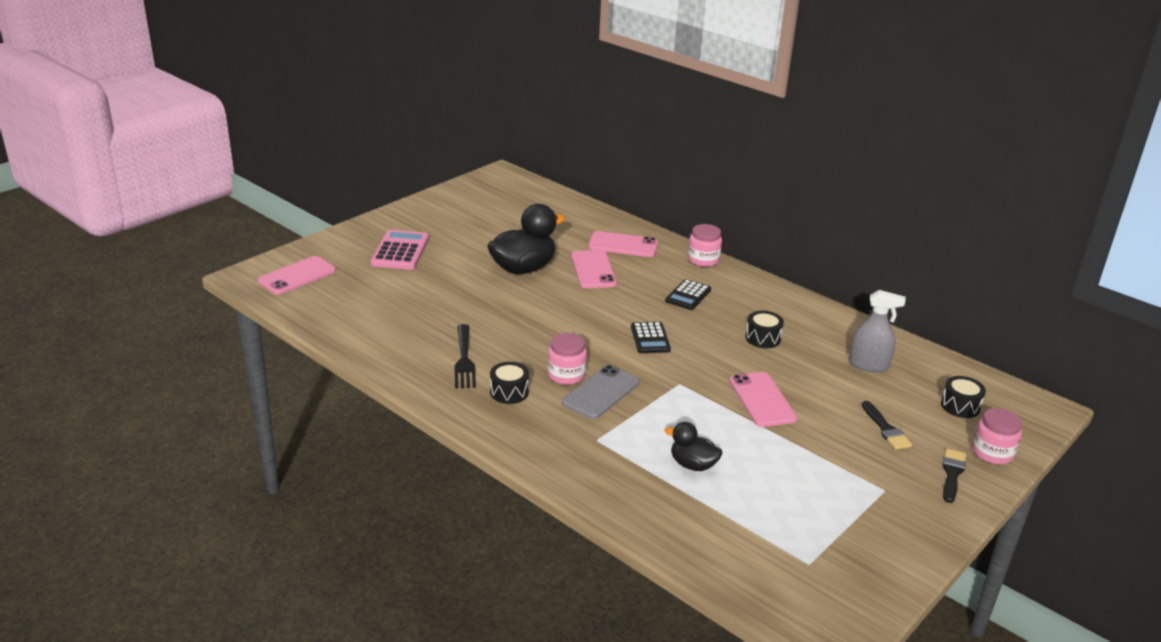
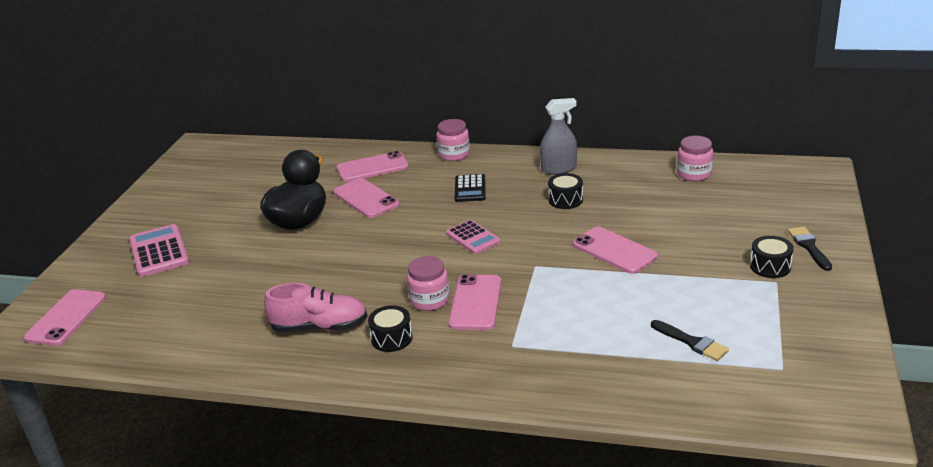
camera: 25 degrees left, 0 degrees up
(464, 359) = (320, 327): black fork -> pink shoe
(601, 392) = (475, 302): grey phone -> pink phone
(650, 338) = (473, 238): black calculator -> pink calculator
(693, 465) = (613, 330): black duck -> none
(868, 365) = (666, 188): grey spray bottle -> grey spray bottle (559, 169)
(886, 429) = (729, 233): black brush -> black brush (691, 342)
(960, 406) = (762, 192): black drum -> black drum (770, 266)
(992, 453) = (819, 218): pink jar -> pink jar (694, 174)

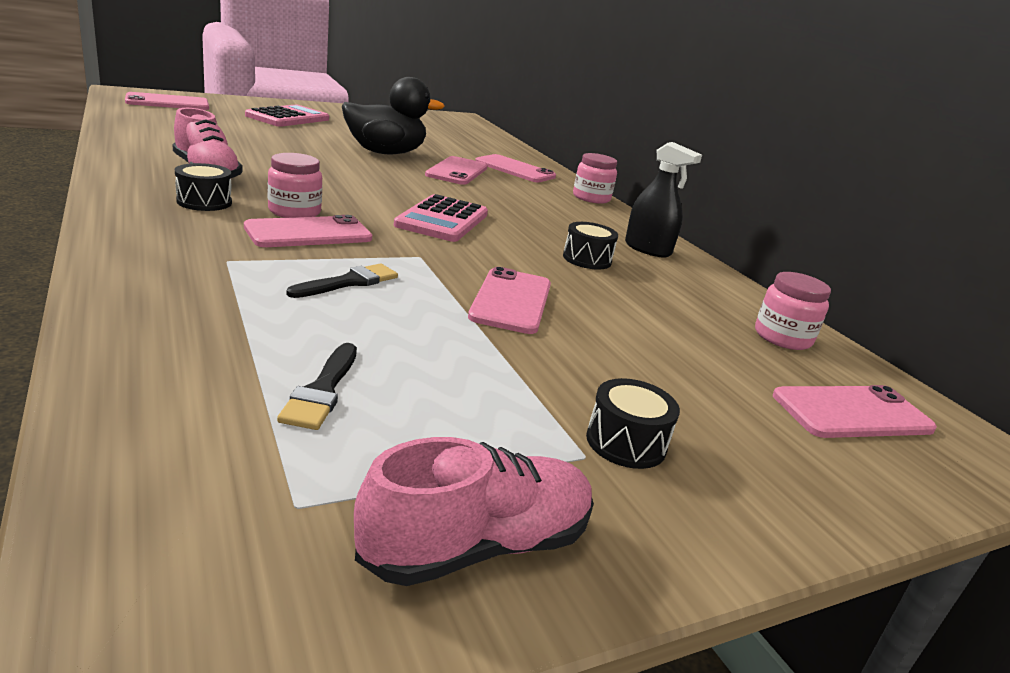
camera: 45 degrees right, 5 degrees down
(470, 189) = (537, 210): black calculator -> none
(473, 238) = (442, 220): pink calculator -> pink calculator, size x1.52
(559, 169) = (647, 249): grey spray bottle -> black spray bottle
(771, 190) = (852, 412): none -> pink phone
(809, 247) = (743, 481): black brush -> black brush (348, 282)
(823, 330) = (477, 546): none -> pink shoe

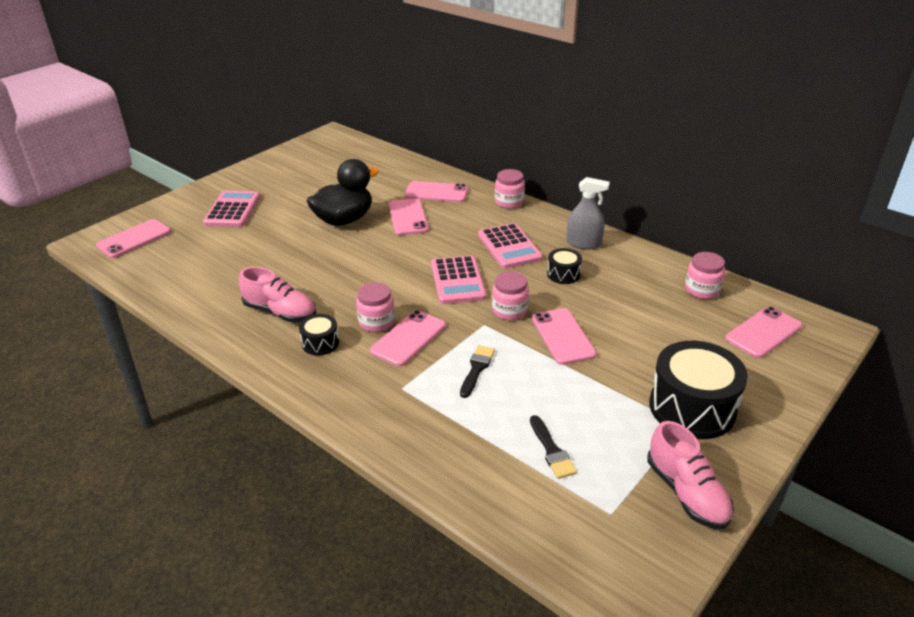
camera: 20 degrees left, 10 degrees up
(471, 259) = (509, 311): none -> pink jar
(477, 546) = (686, 493): pink shoe -> pink shoe turned 120 degrees clockwise
(545, 221) = (509, 247): none -> pink calculator
(626, 442) = (692, 408): black drum -> black drum, size x2.06
(647, 249) = (583, 243): black spray bottle -> grey spray bottle

